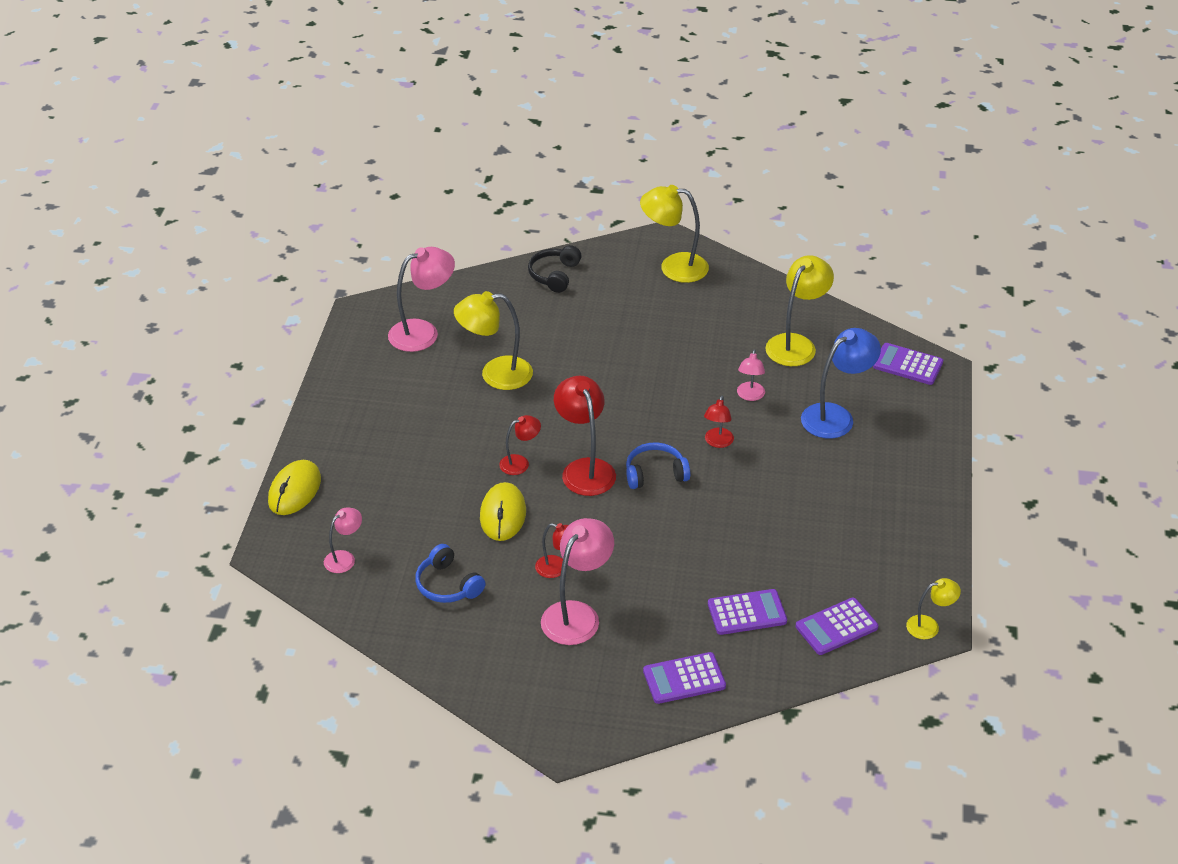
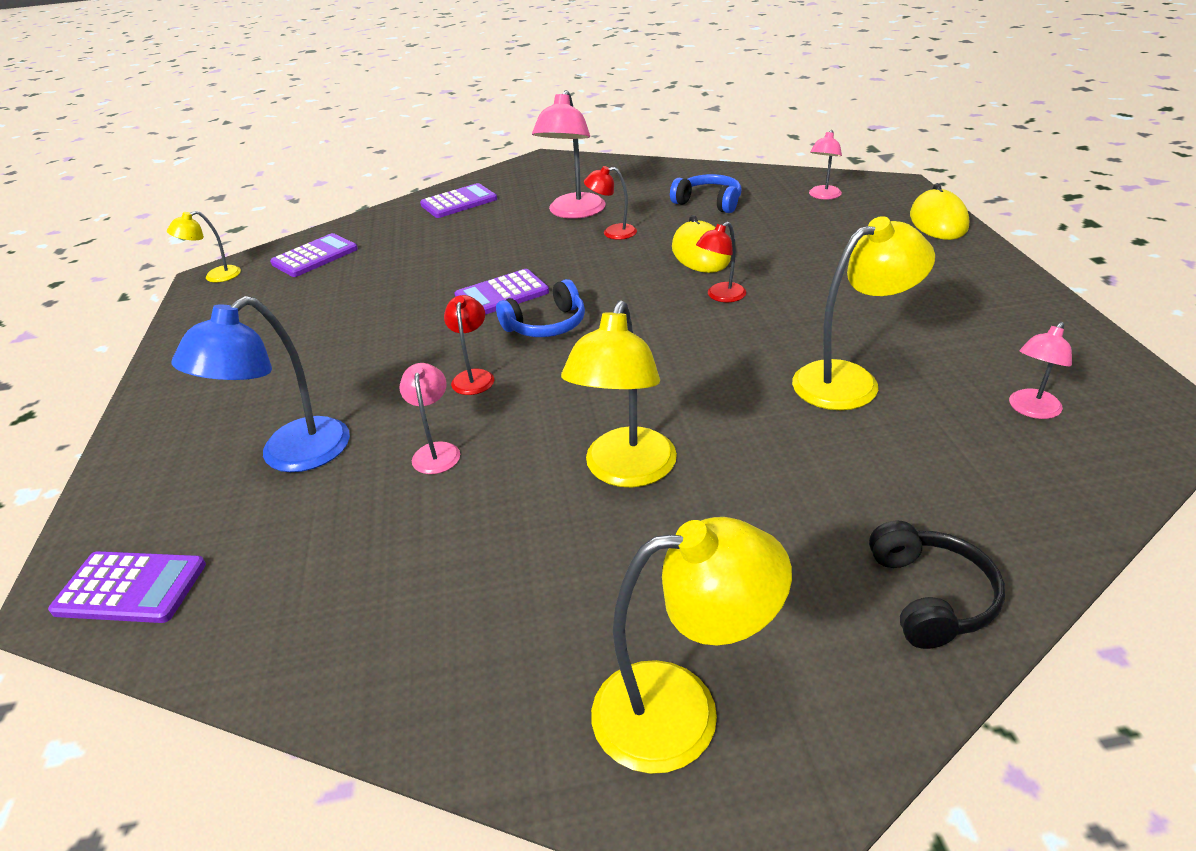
camera: 165 degrees right, 5 degrees down
(423, 332) = (1031, 410): pink lamp -> pink lamp, size x0.55
(585, 469) = (637, 309): red lamp -> none
(747, 613) = (408, 246): purple calculator -> purple calculator (502, 294)
(796, 344) = (358, 572): yellow lamp -> yellow lamp (625, 471)

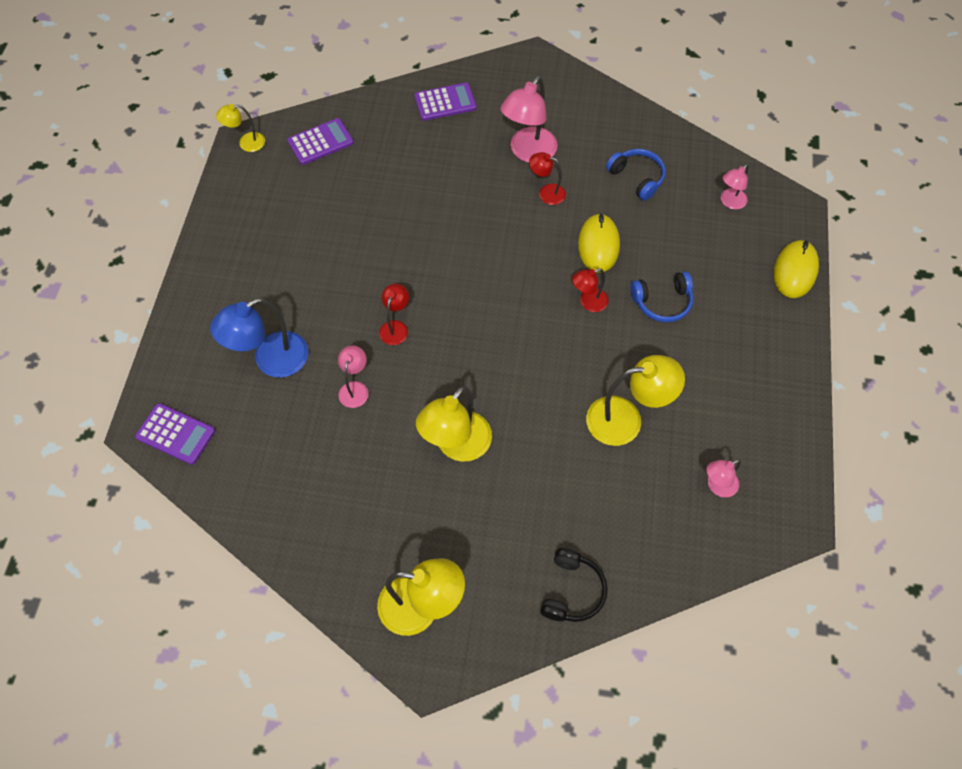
camera: 15 degrees right, 25 degrees up
(502, 294) = (440, 243): purple calculator -> none
(546, 325) = (459, 290): blue headphones -> blue headphones (662, 302)

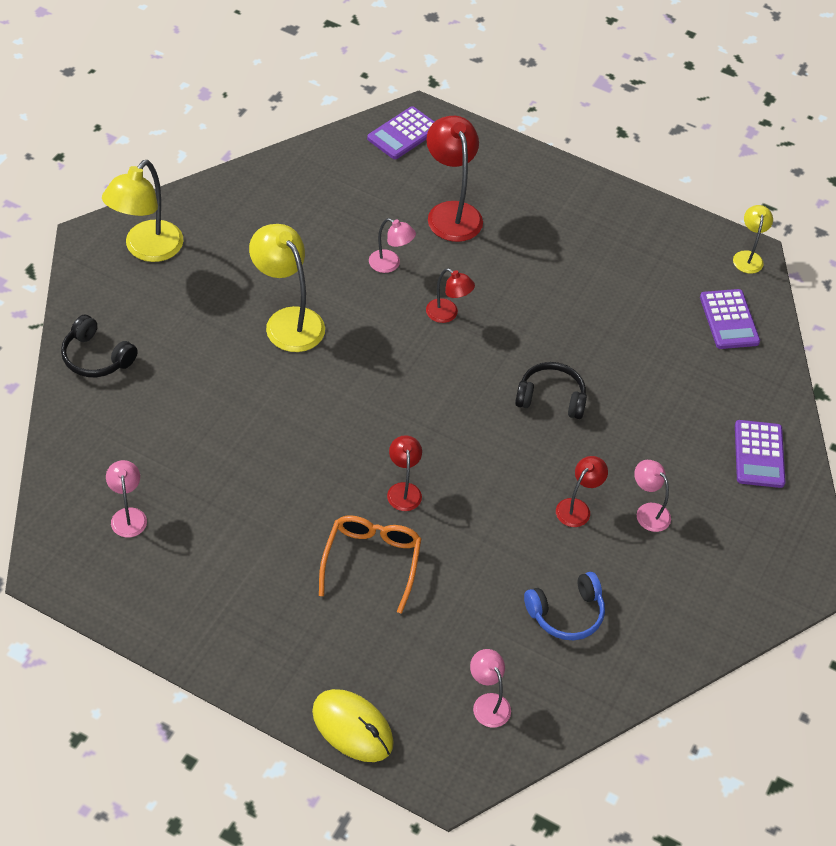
camera: 105 degrees right, 10 degrees down
(271, 361) = (451, 212): blue lamp -> red lamp
(452, 233) = (551, 398): none -> black headphones
(528, 152) = (648, 512): pink lamp -> pink lamp, size x0.55
(598, 245) = (478, 531): yellow mouse -> none
(626, 419) = (244, 467): yellow lamp -> none
(662, 302) = (371, 562): blue headphones -> orange glasses

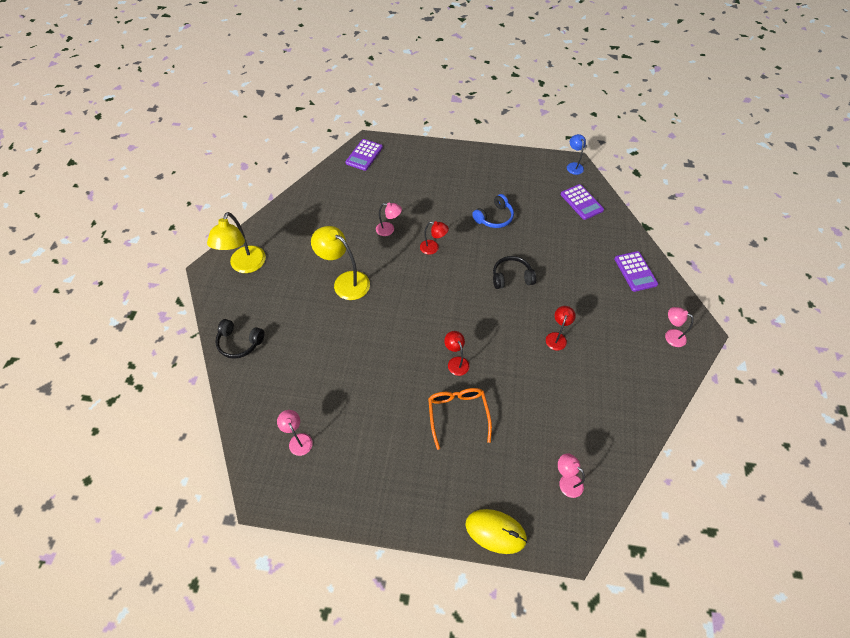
camera: 15 degrees left, 5 degrees up
(451, 212) = (409, 190): red lamp -> none
(566, 614) = (582, 405): blue headphones -> blue headphones (494, 217)
(648, 512) = (595, 326): pink lamp -> pink lamp (670, 336)
(748, 257) = (573, 166): yellow lamp -> blue lamp

